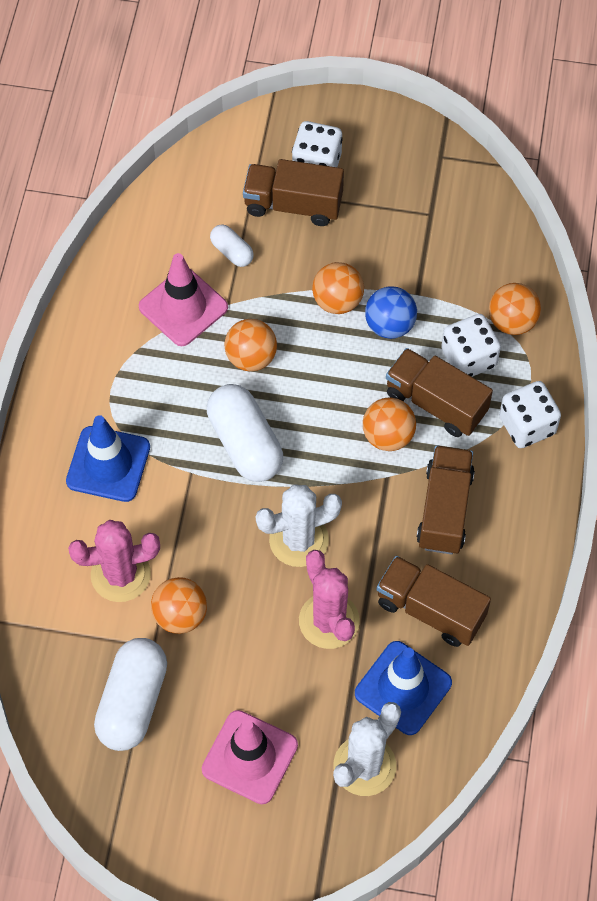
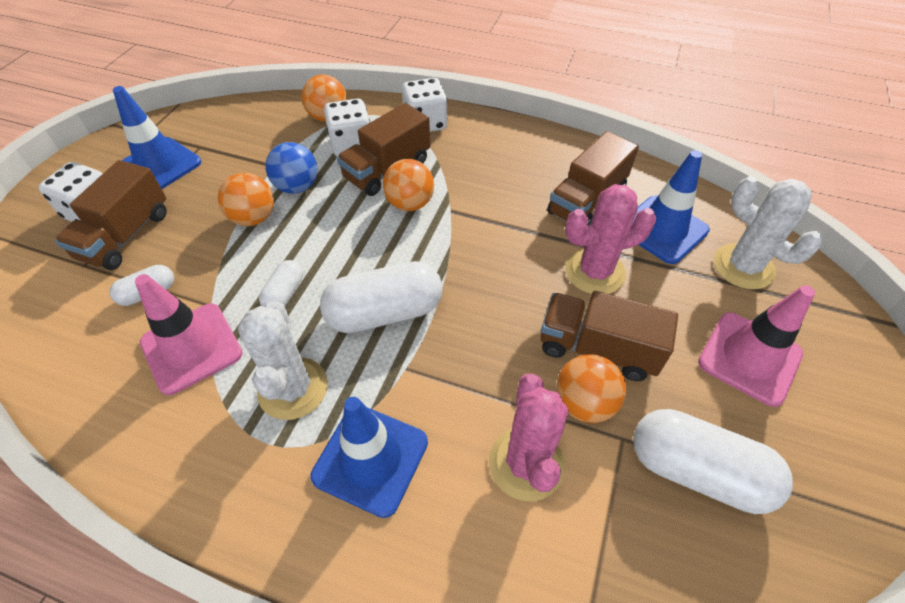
camera: 80 degrees left, 10 degrees down
(251, 357) = (285, 294): orange ball -> white capsule
(299, 540) = (505, 283): white cactus -> white cactus (293, 388)
(393, 190) = (159, 165): none -> blue traffic cone
(444, 510) = (491, 179): brown truck -> brown truck (598, 349)

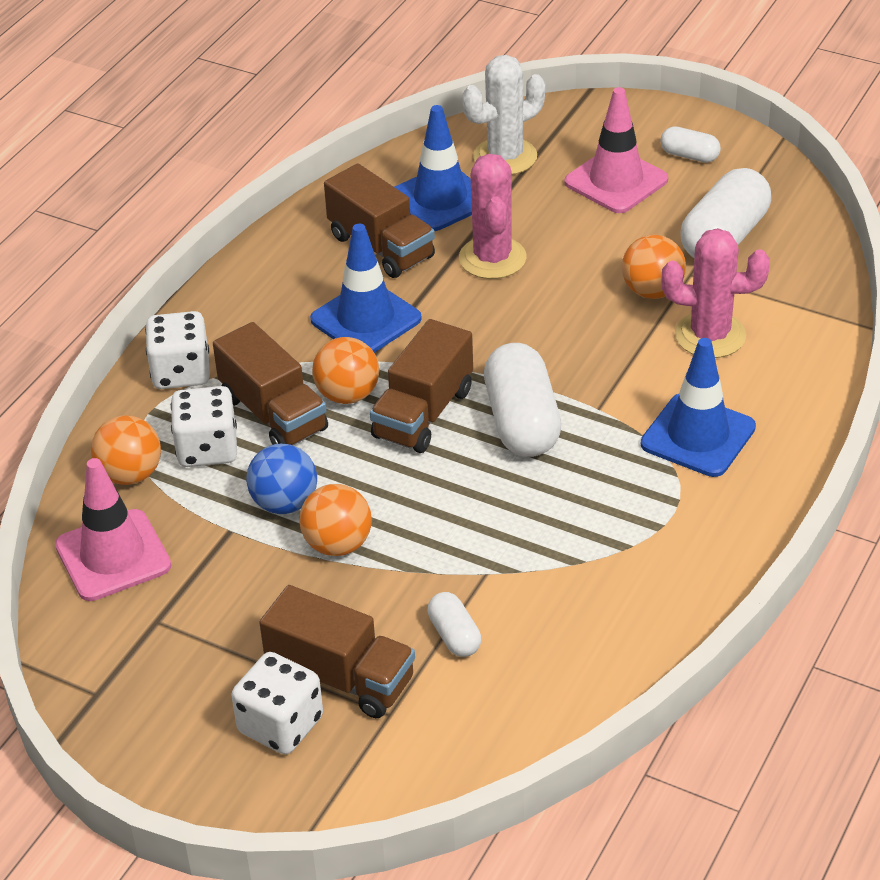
camera: 80 degrees left, 10 degrees down
(159, 165) = (190, 663): blue traffic cone -> blue traffic cone (366, 319)
(192, 348) = (547, 583): pink traffic cone -> pink traffic cone (113, 556)
(285, 294) = (479, 506): white capsule -> white capsule (689, 155)
(293, 388) = (612, 493): white cactus -> none
(598, 349) = (592, 272): brown truck -> brown truck (423, 413)

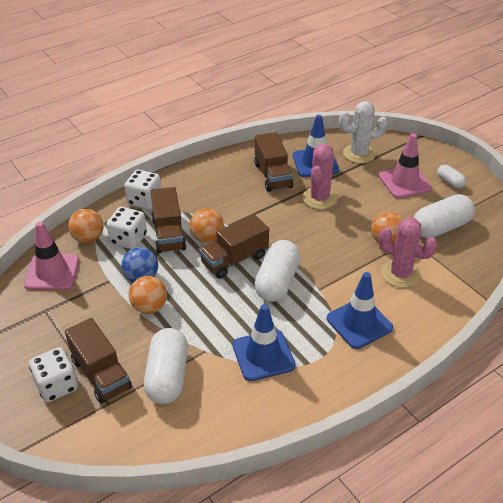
camera: 25 degrees right, 0 degrees up
(366, 319) = (241, 206): blue traffic cone -> blue traffic cone (263, 355)
(454, 636) = (167, 376): white capsule -> white capsule, size x1.96

